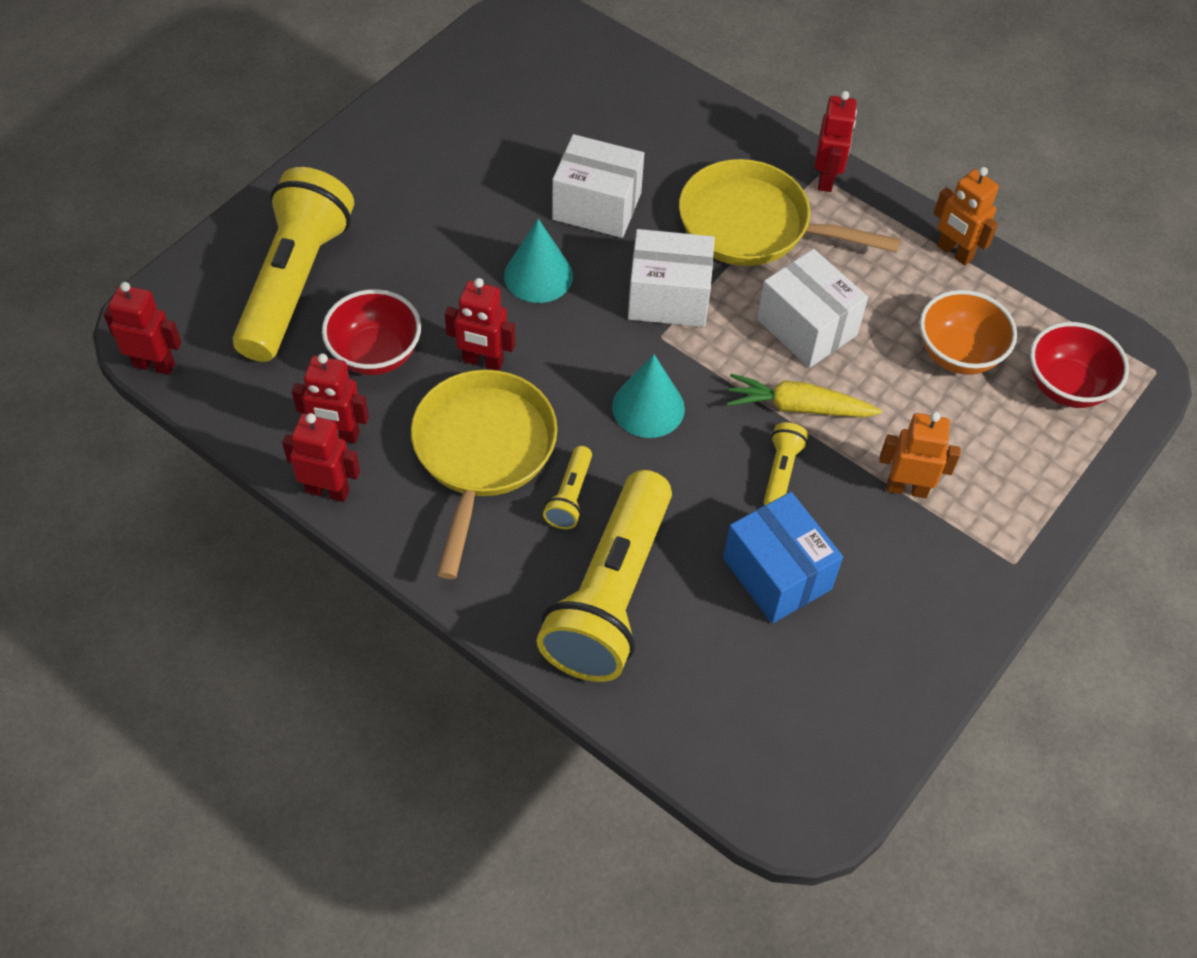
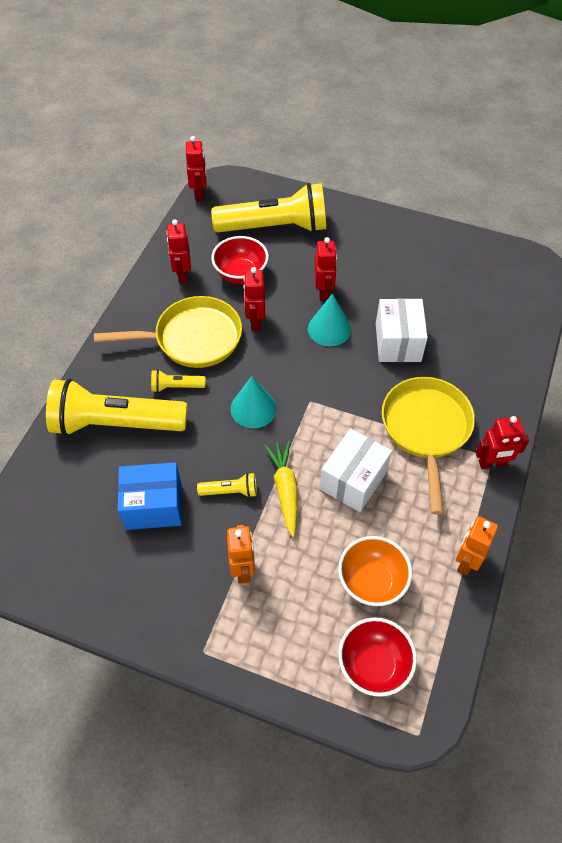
camera: 75 degrees right, 0 degrees up
(328, 490) = (146, 282): red robot -> red robot (323, 292)
(668, 297) = (343, 397): white box -> none
(777, 574) = (153, 506): blue box -> blue box turned 45 degrees clockwise

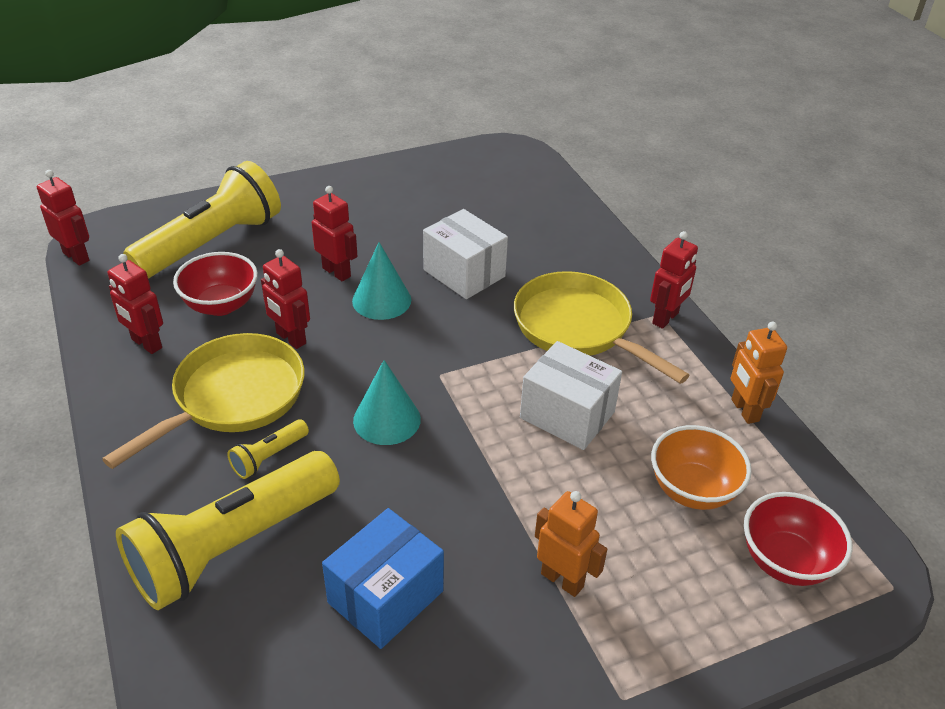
camera: 45 degrees left, 15 degrees down
(230, 491) = (457, 515): yellow flashlight -> none
(285, 489) = (512, 471): yellow carrot -> none
(353, 480) = (567, 415): white box -> white box turned 45 degrees counterclockwise

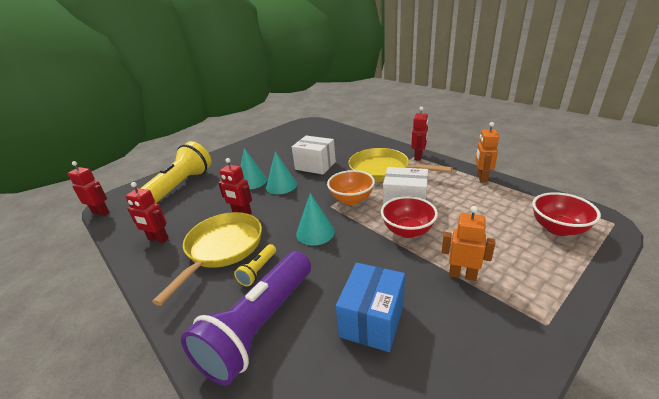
camera: 15 degrees left, 10 degrees down
(221, 305) = (195, 210): red bowl -> red bowl (407, 231)
(232, 546) = (260, 326): yellow flashlight -> purple flashlight
(337, 272) = (252, 181): red robot -> turquoise cone
(692, 490) = (488, 214): orange bowl -> orange bowl (351, 199)
(744, 410) = (481, 178): orange robot -> orange robot turned 45 degrees clockwise

